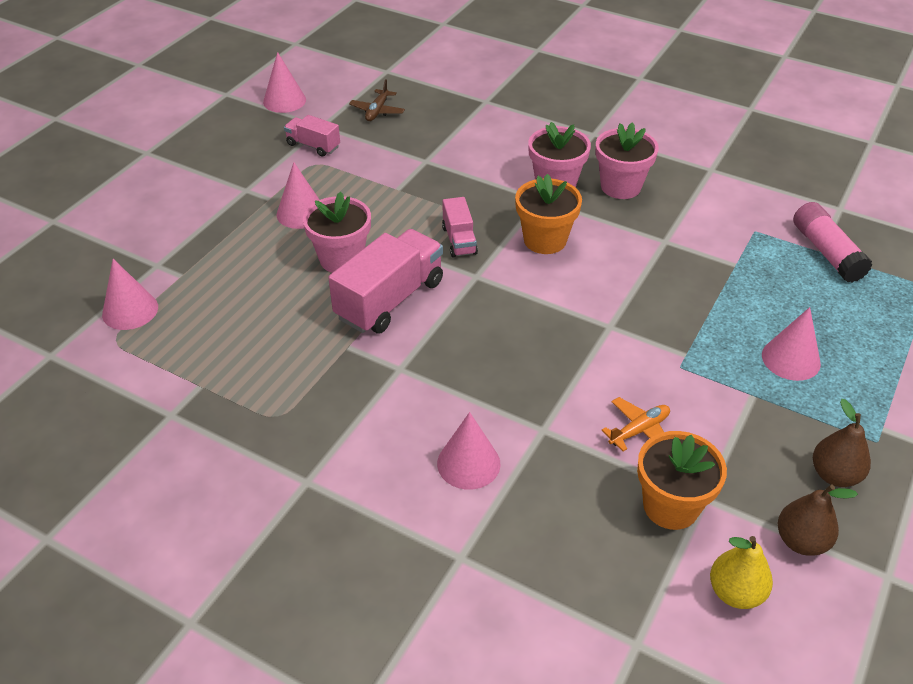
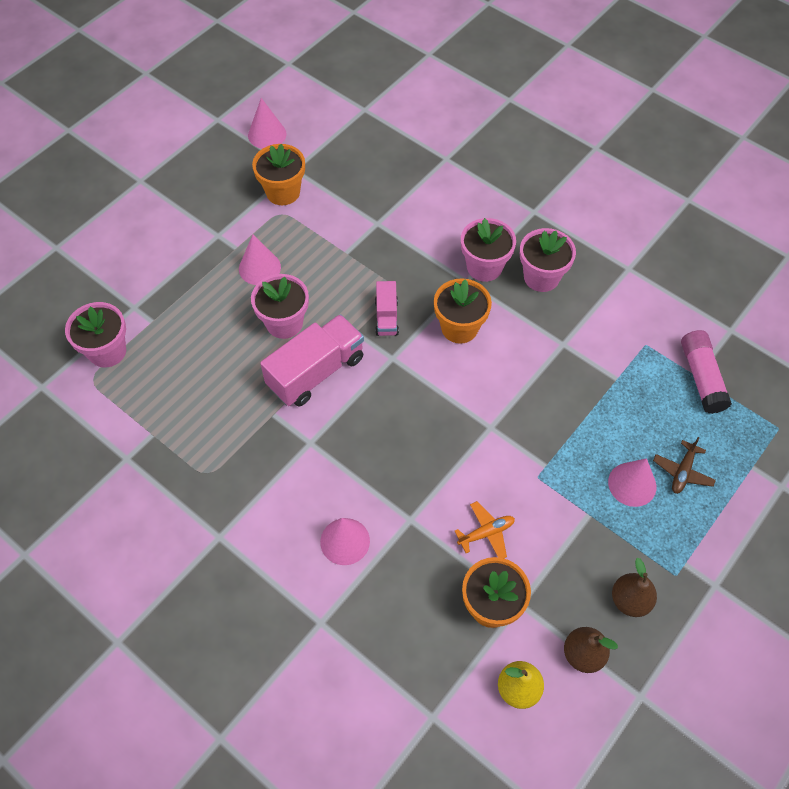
camera: 10 degrees right, 15 degrees up
(130, 310) = (107, 351): pink cone -> pink flower pot
(313, 146) = (283, 192): pink truck -> orange flower pot
(377, 111) = (346, 158): brown plane -> brown plane (682, 472)

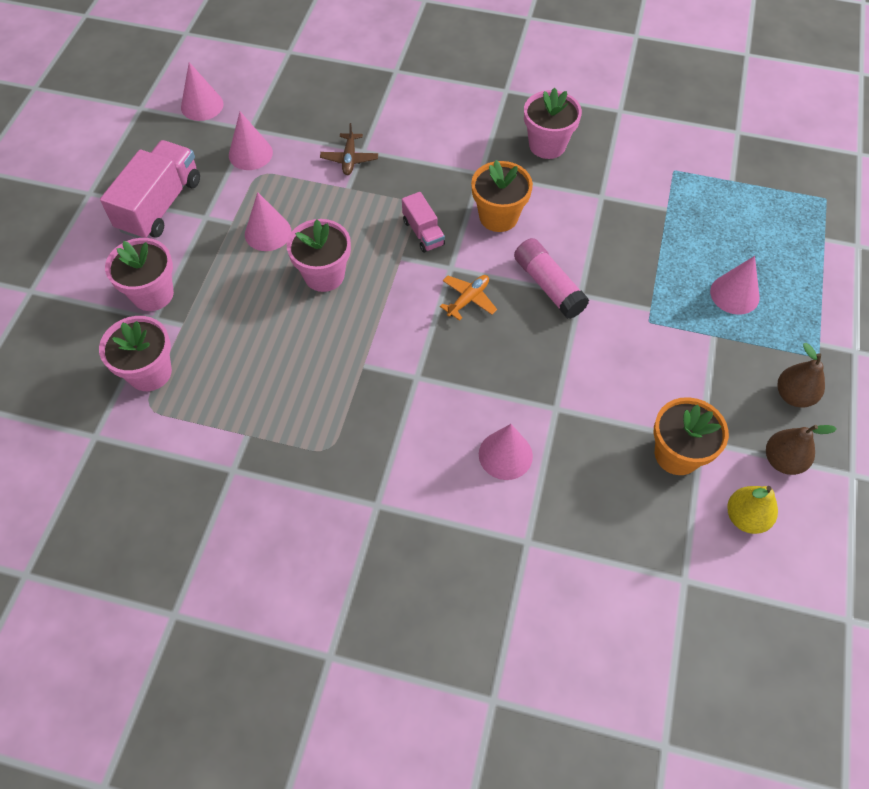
camera: 25 degrees left, 0 degrees up
(283, 192) = (250, 153): orange flower pot -> pink cone
(316, 372) = (383, 309): pink truck -> pink truck (160, 205)
(484, 267) = (489, 154): pink flower pot -> pink flower pot (153, 294)
(486, 533) = (633, 390): orange plane -> orange plane (468, 299)
(682, 472) = (770, 266): brown plane -> brown plane (349, 159)
(701, 377) = (737, 180): pink glue stick -> pink glue stick (548, 286)

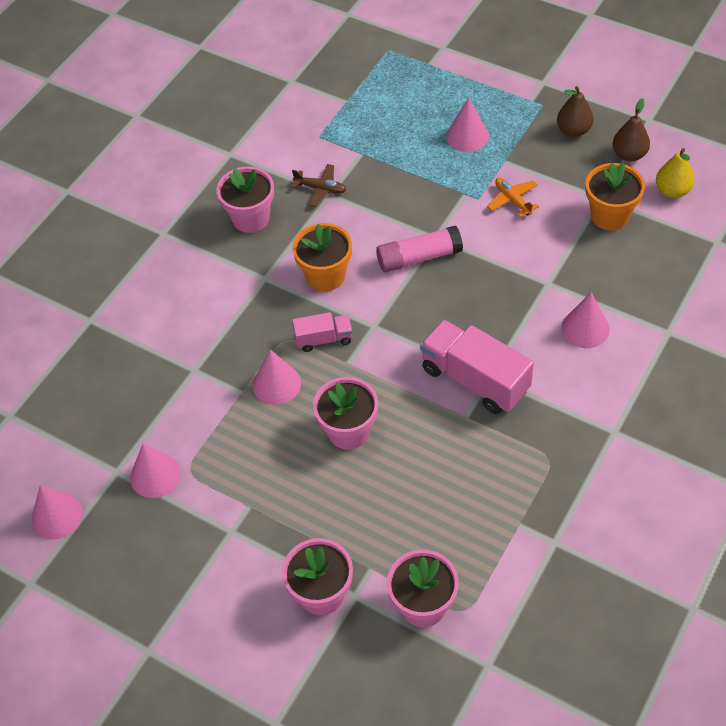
camera: 70 degrees left, 5 degrees down
(160, 205) = (197, 575): pink truck -> pink truck (475, 379)
(268, 232) = (275, 474): pink cone -> pink cone (277, 384)
(349, 159) = (201, 384): brown plane -> brown plane (321, 189)
(468, 299) = (415, 320): orange plane -> orange plane (512, 200)

